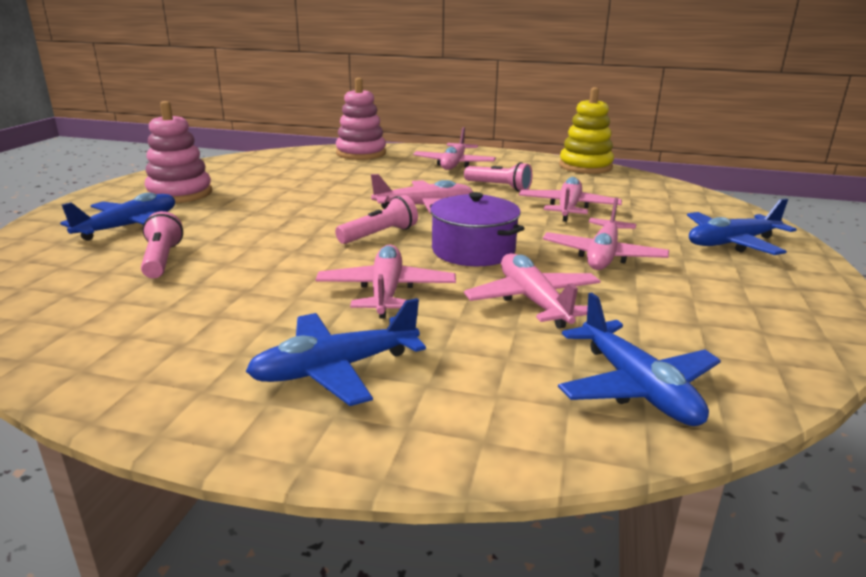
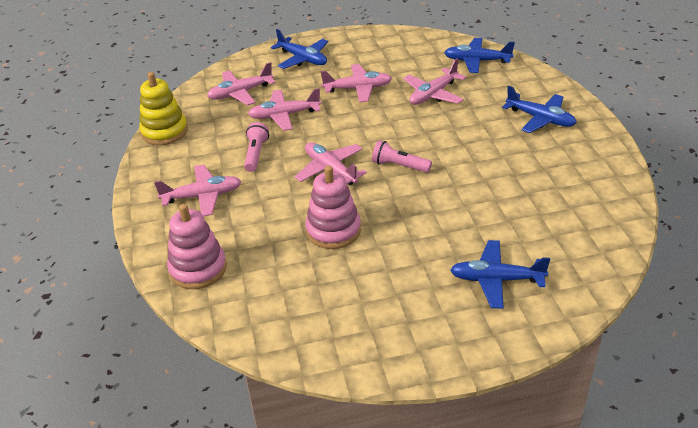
camera: 115 degrees left, 15 degrees up
(162, 259) = (519, 226): pink flashlight -> none
(180, 194) = (413, 307): pink stacking toy -> pink stacking toy (333, 230)
(386, 292) = (467, 133): pink plane -> pink plane (240, 93)
(473, 251) = (390, 126): purple pot -> none
(636, 387) = (477, 61): blue plane -> blue plane turned 120 degrees counterclockwise

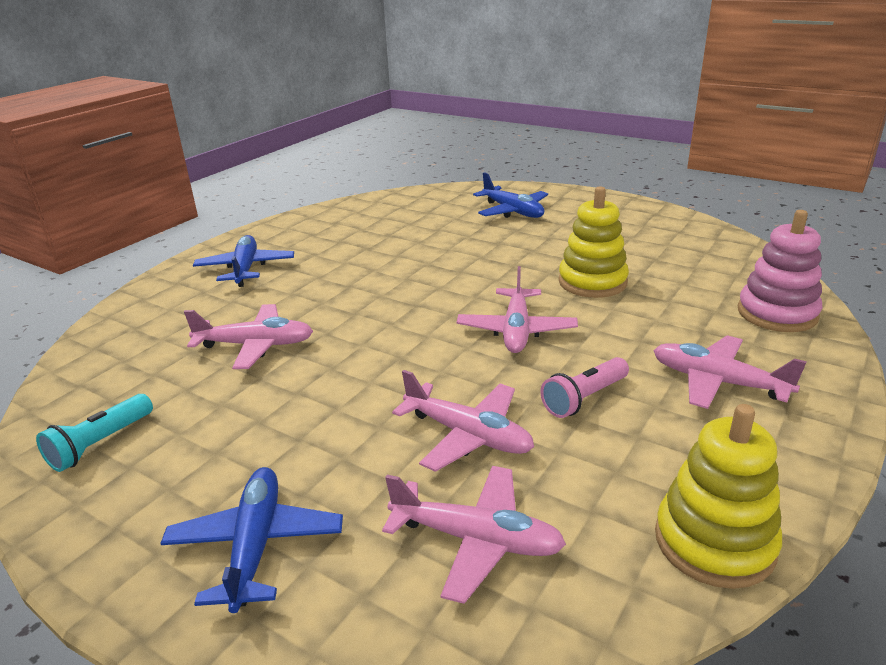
camera: 135 degrees left, 10 degrees down
(333, 230) = (592, 282): pink stacking toy -> yellow stacking toy
(358, 89) = (306, 411): pink plane -> none
(399, 166) = (442, 298): pink flashlight -> none
(404, 45) = (100, 444): none -> turquoise flashlight
(477, 61) = (118, 354): blue plane -> none

